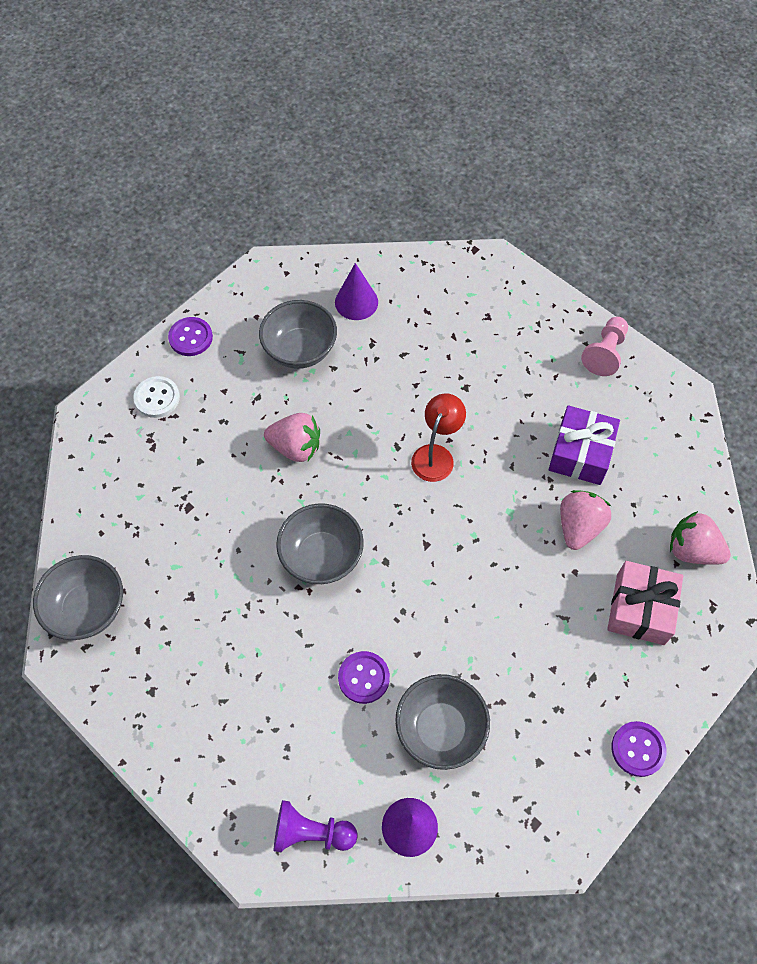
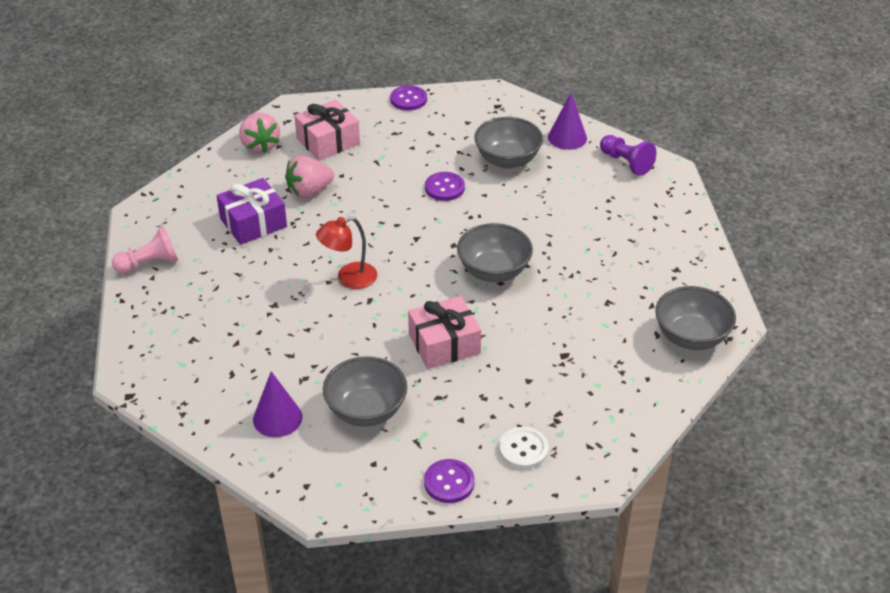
camera: 140 degrees left, 20 degrees down
(295, 447) = (444, 344): pink strawberry -> pink gift
(363, 678) = (529, 202): purple button -> purple button (444, 188)

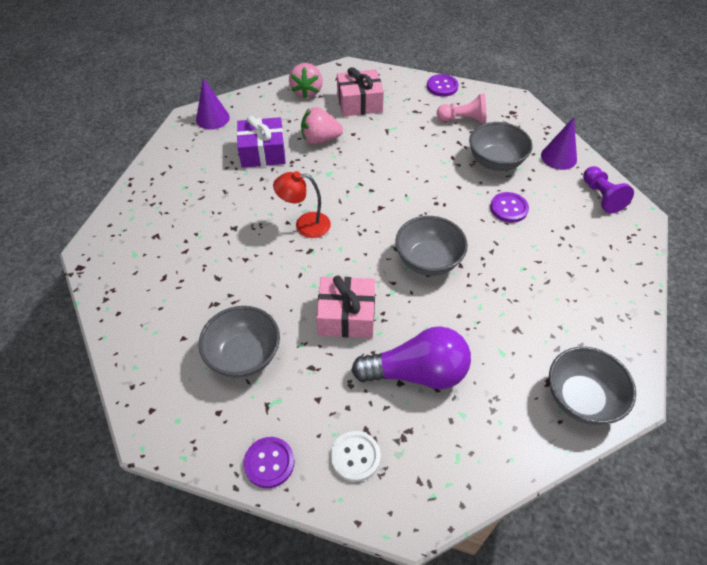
camera: 25 degrees right, 10 degrees up
(149, 263) = (168, 161): pink pawn -> pink pawn (463, 120)
(277, 418) = (170, 333): purple cone -> purple cone (212, 118)
(444, 188) = (429, 170): purple button -> purple button (509, 208)
(539, 367) = (417, 372): none -> purple light bulb

